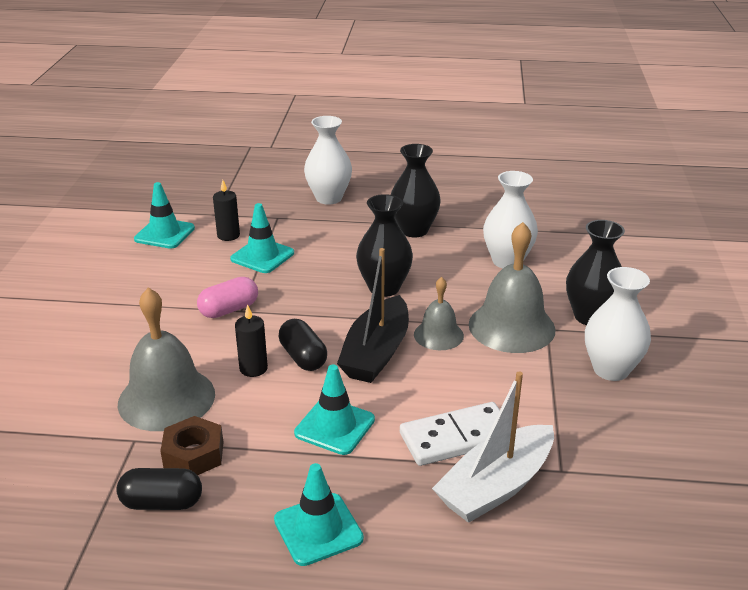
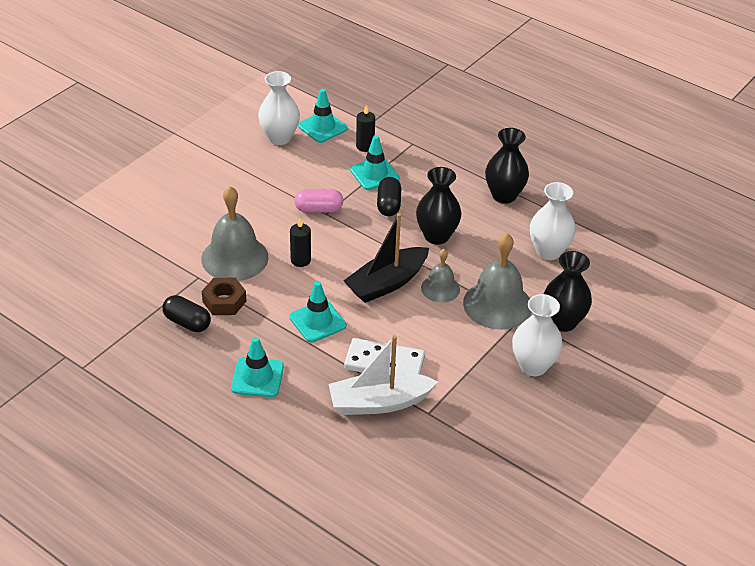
camera: 30 degrees right, 10 degrees up
(303, 357) = (337, 266): black capsule -> black capsule (388, 205)
(329, 198) = (466, 140): white vase -> white vase (279, 138)

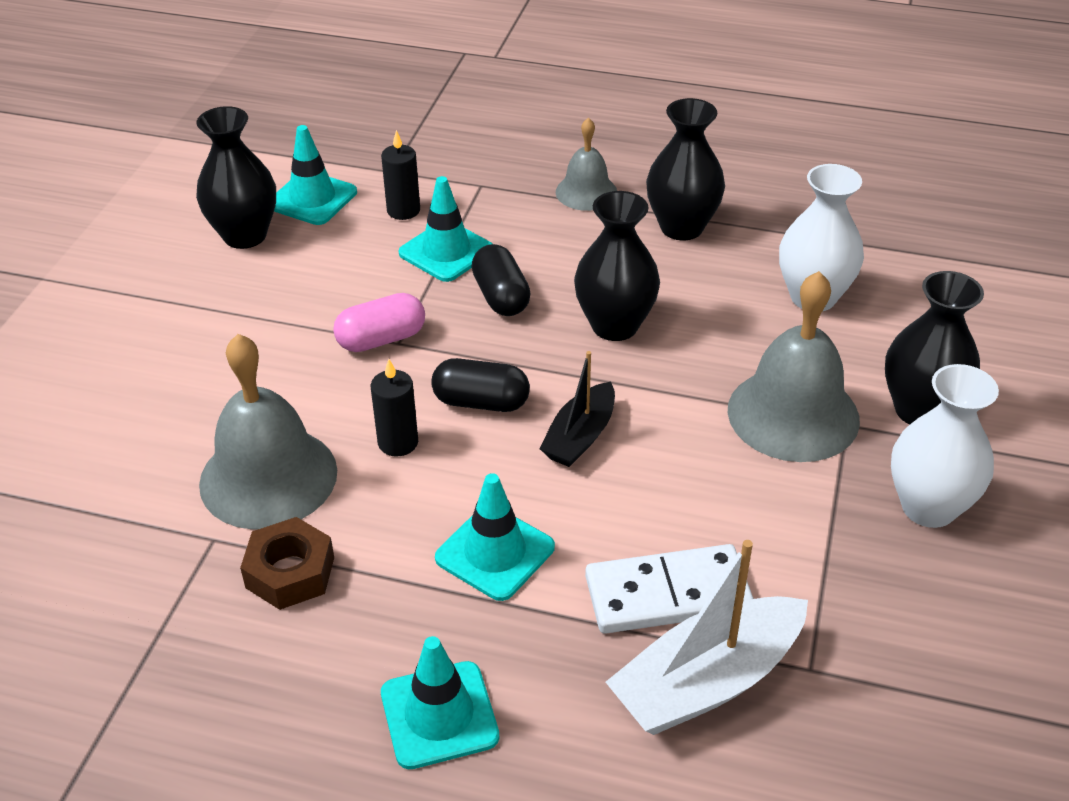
camera: 20 degrees left, 0 degrees up
(187, 322) = (234, 643): black capsule -> black capsule (481, 402)
(279, 138) = (245, 235): white vase -> black vase
(387, 283) = (580, 436): black boat -> black boat, size x0.62
(440, 288) = (679, 416): grey bell -> grey bell (586, 192)

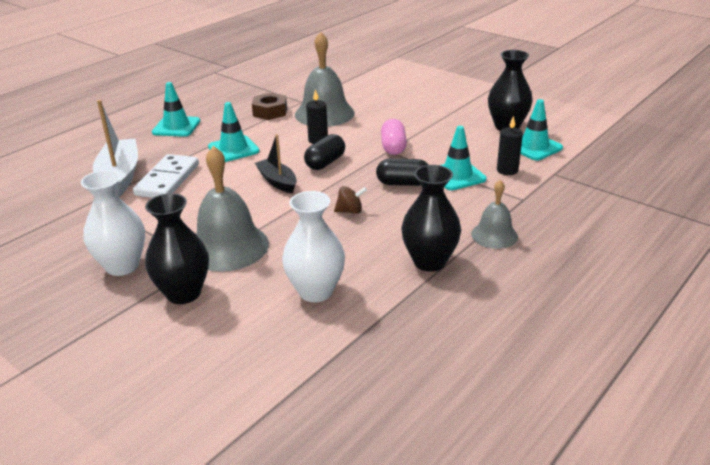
camera: 115 degrees right, 10 degrees down
(615, 325) = (350, 211): black vase -> brown spinning top

